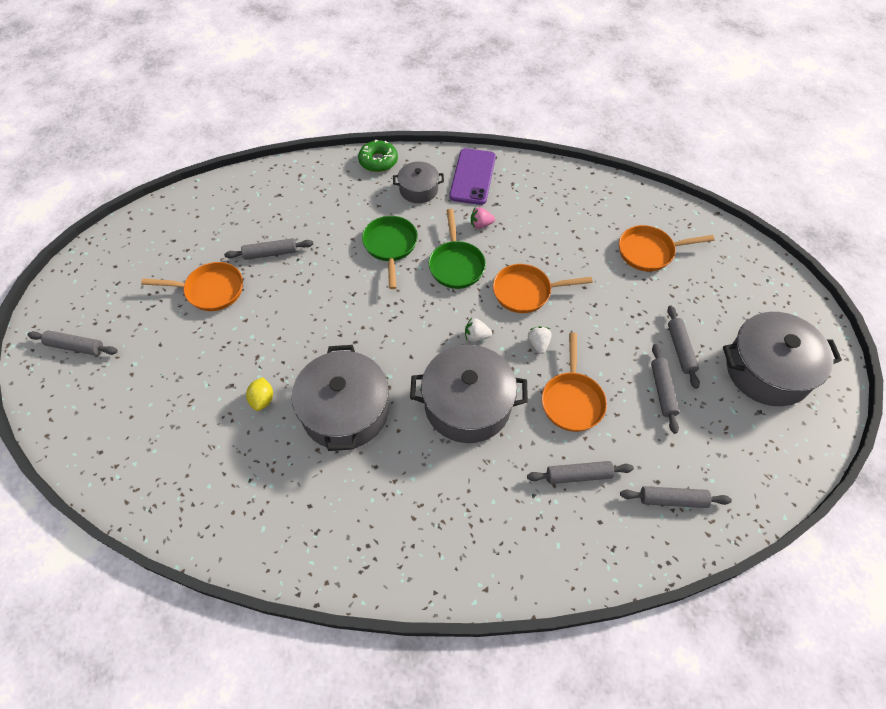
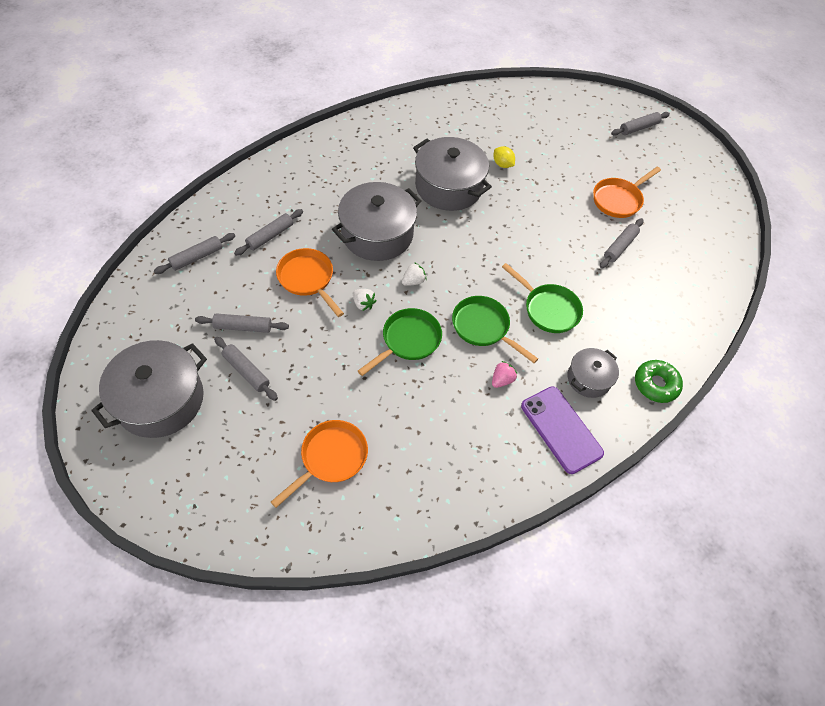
camera: 135 degrees right, 0 degrees up
(526, 292) = (408, 341): orange pan -> green pan
(662, 390) = (243, 327): grey rolling pin -> grey rolling pin turned 45 degrees counterclockwise

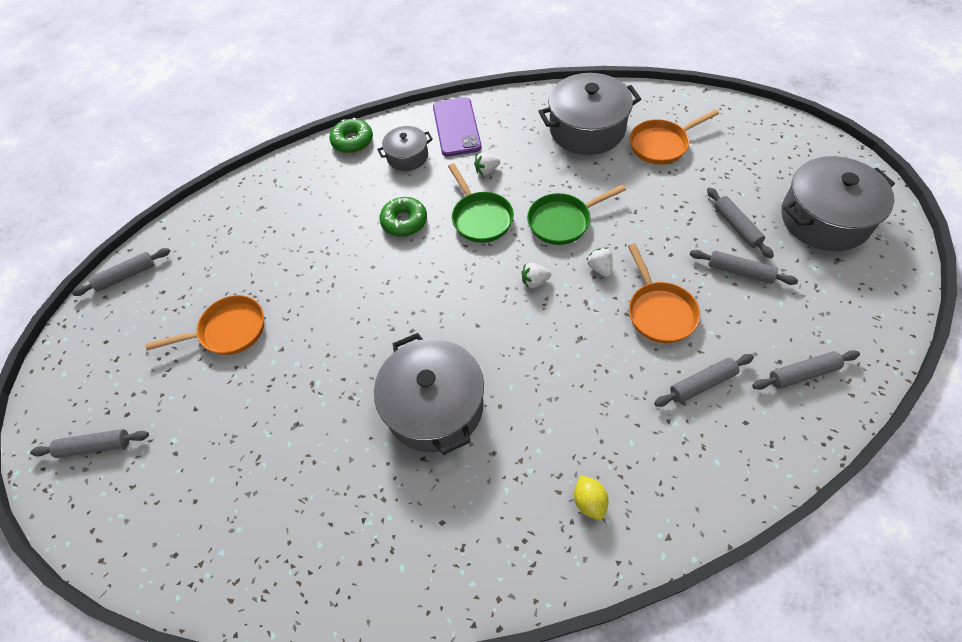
camera: 150 degrees left, 0 degrees up
(377, 234) = (558, 353): grey pot -> grey pot (587, 129)
(502, 164) = (338, 427): yellow lemon -> yellow lemon (589, 502)
(502, 380) = (487, 170): pink strawberry -> white strawberry
(548, 309) = (404, 221): green pan -> green donut
(620, 247) = (278, 270): grey rolling pin -> grey rolling pin (126, 276)

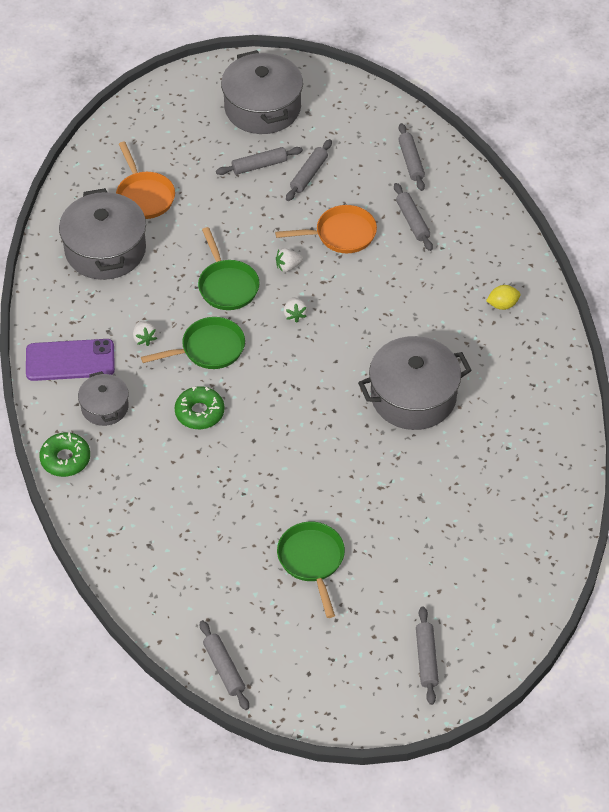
camera: 90 degrees left, 5 degrees down
(228, 331) = (312, 561): orange pan -> green pan

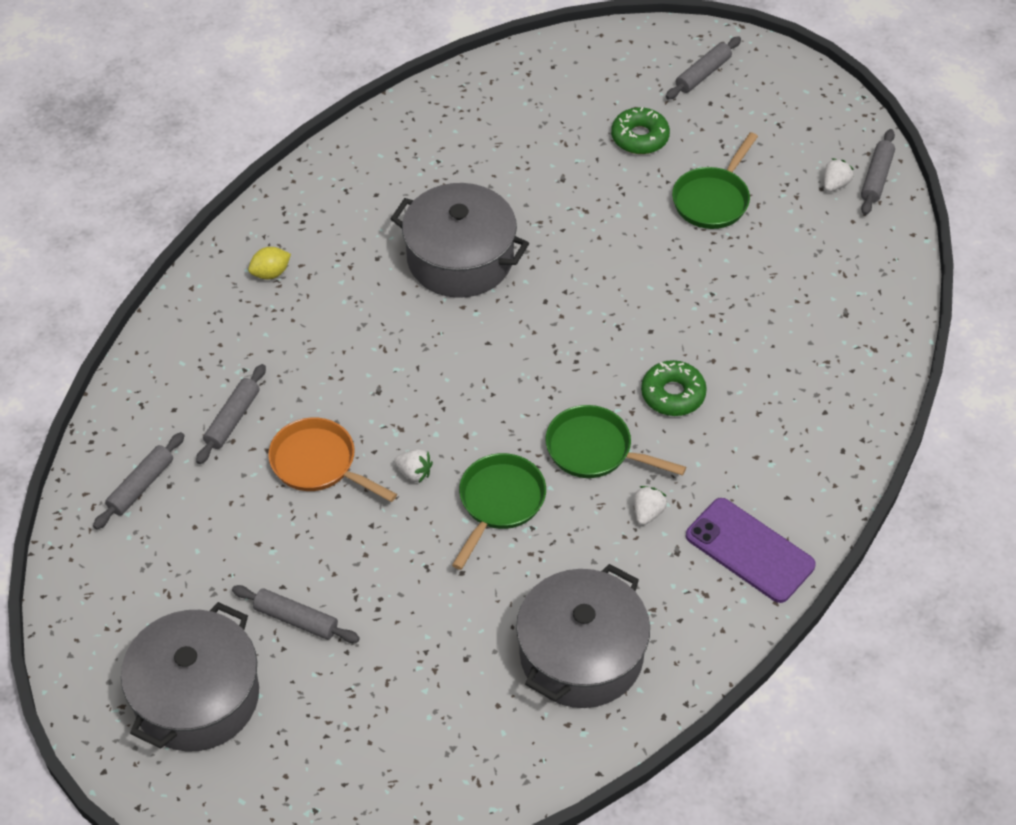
camera: 135 degrees left, 0 degrees up
(65, 459) = (852, 450): green donut -> green donut (640, 137)
(104, 407) = (762, 472): grey pot -> none
(144, 196) = (464, 690): orange pan -> none
(295, 315) = (470, 417): white strawberry -> white strawberry (835, 184)
(308, 174) = (260, 561): grey rolling pin -> none
(502, 305) = (270, 273): yellow lemon -> yellow lemon turned 60 degrees counterclockwise

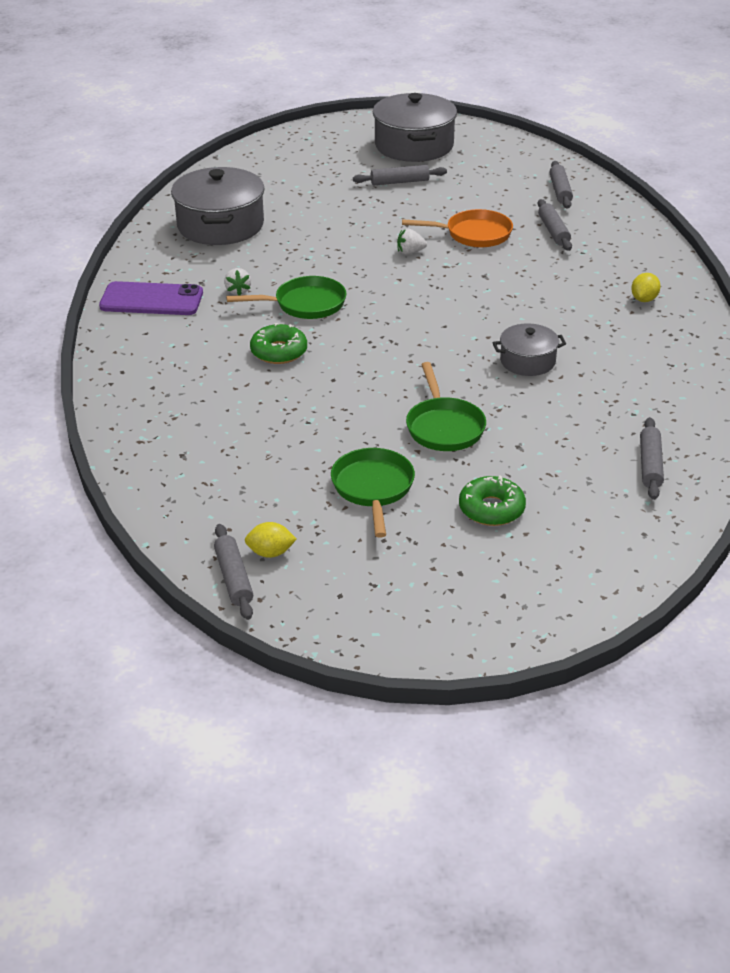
camera: 145 degrees right, 15 degrees down
(460, 258) = (527, 361): grey pot -> grey pot, size x0.55
(499, 503) = (340, 260): green pan -> green pan (444, 427)
(702, 74) = (496, 598): grey rolling pin -> grey rolling pin (650, 465)
(835, 184) = (270, 553): white strawberry -> yellow lemon

